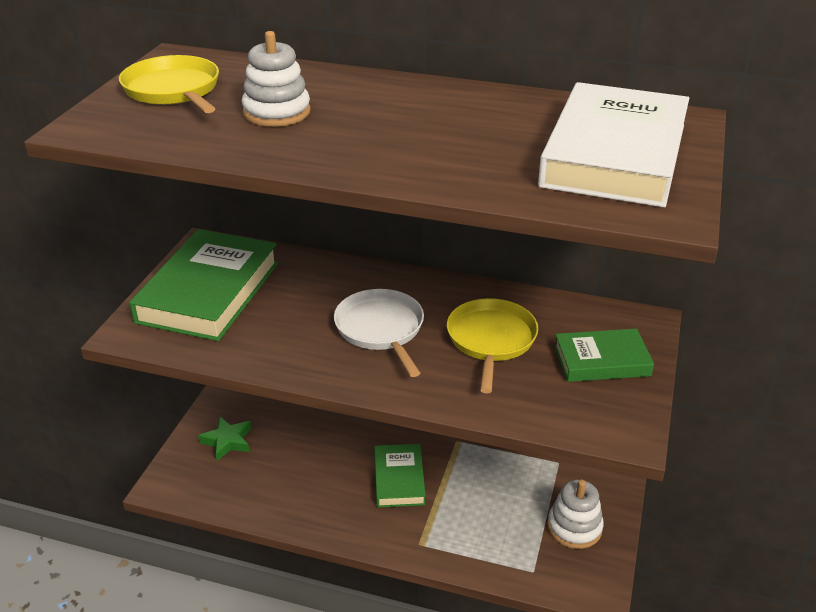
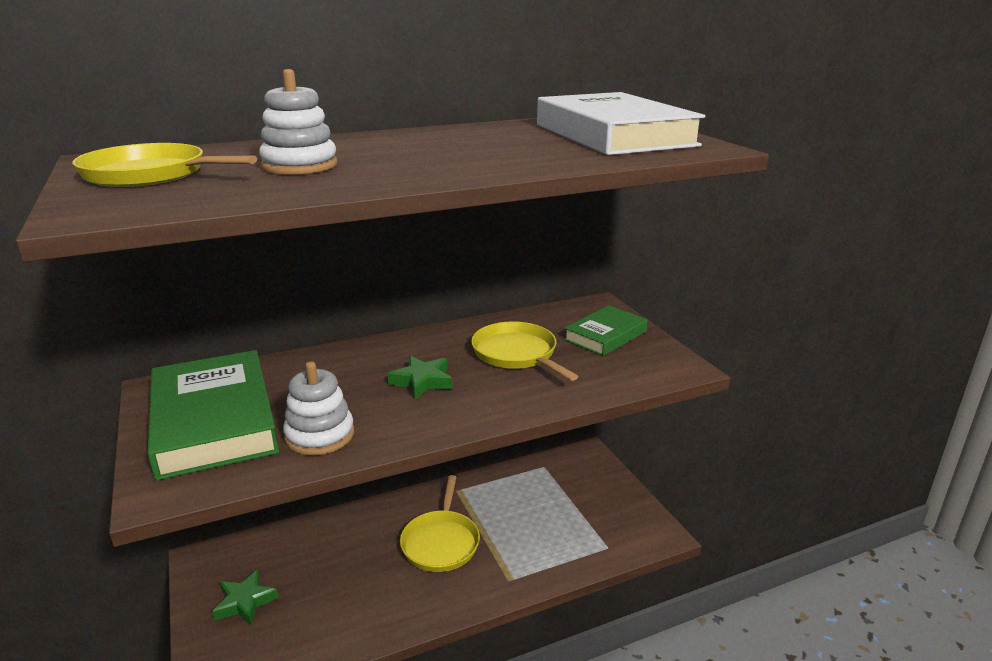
camera: 40 degrees left, 10 degrees down
(381, 329) = (422, 381): white pan -> green star
(399, 479) = (441, 542): green book -> yellow pan
(574, 527) = (600, 502): white stacking toy -> white stacking toy (320, 435)

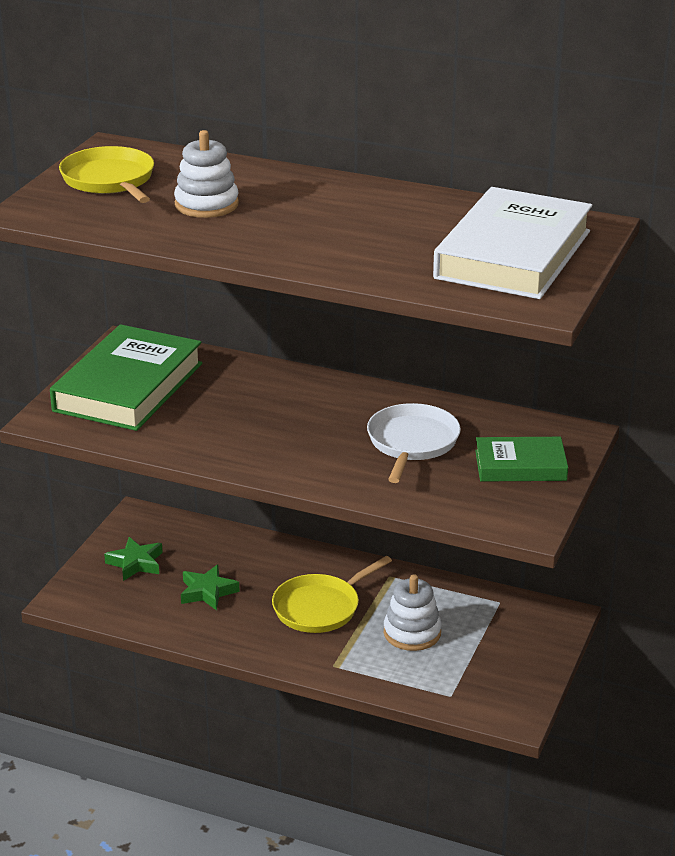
camera: 45 degrees right, 5 degrees up
(320, 435) = (176, 432): white stacking toy -> white stacking toy (412, 633)
(422, 381) = (301, 428): green star -> green star (207, 592)
(517, 354) = (412, 443): yellow pan -> white pan

